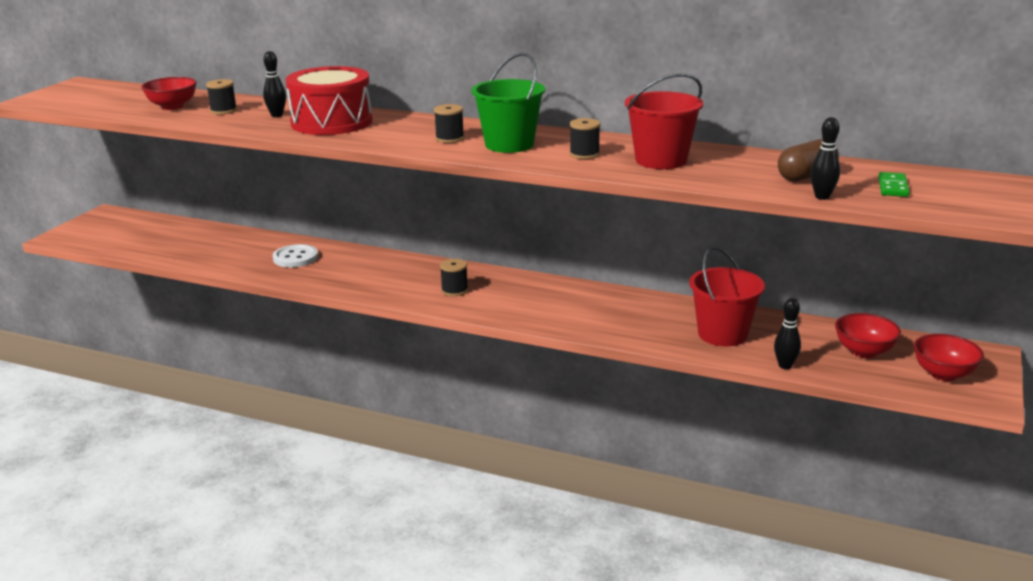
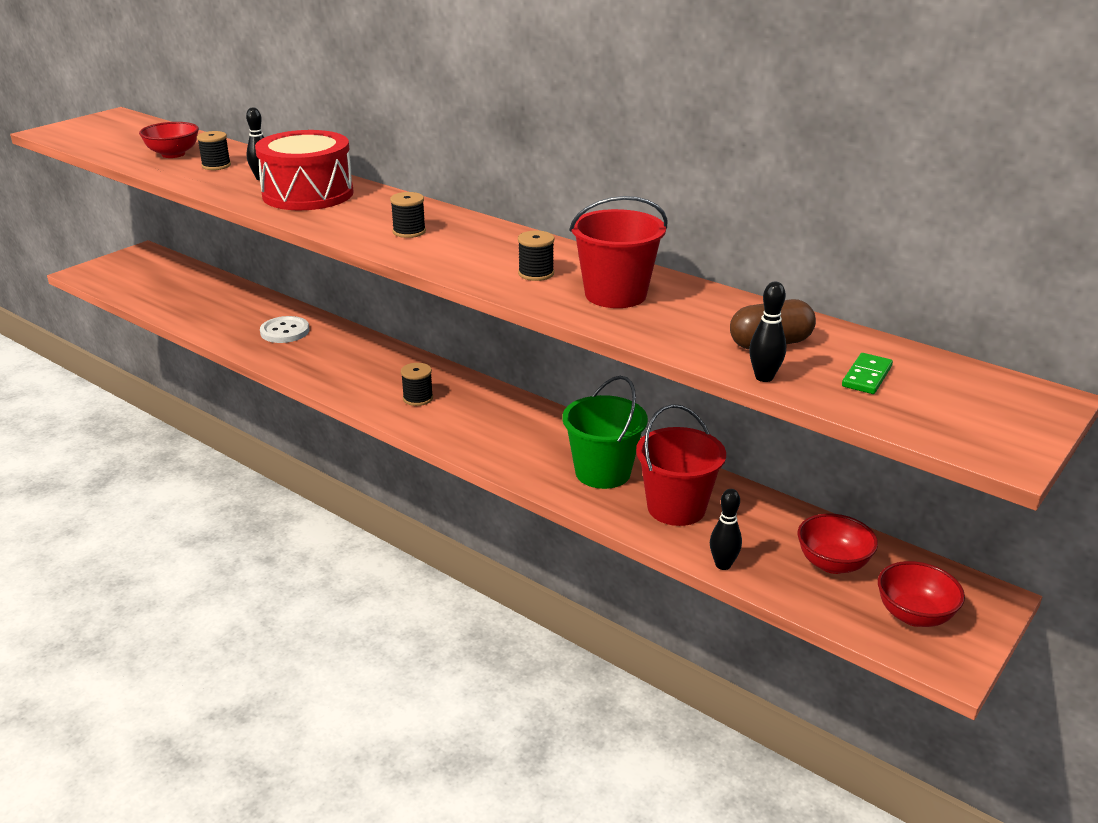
camera: 15 degrees right, 5 degrees up
(509, 145) = (465, 249): green bucket -> green bucket (602, 472)

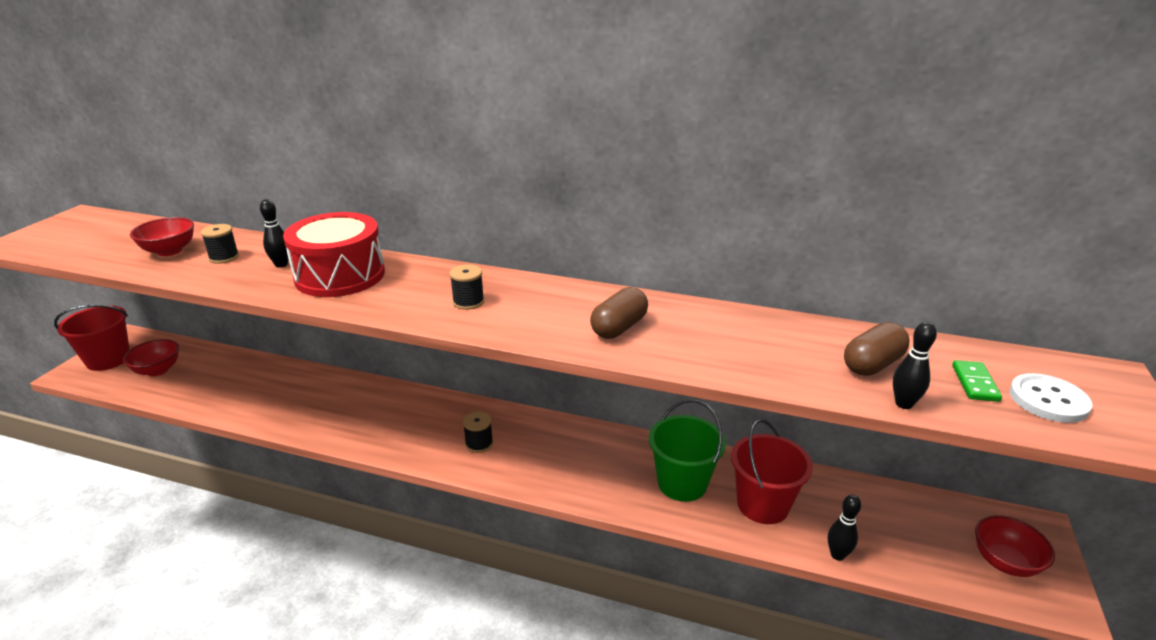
camera: 20 degrees left, 0 degrees up
(285, 331) = (315, 398): white button -> white button (1048, 400)
(536, 273) = (619, 328): black spool -> brown capsule
(615, 294) = (705, 337): red bucket -> red bucket (108, 359)
(832, 563) = (913, 528): red bowl -> red bowl (157, 370)

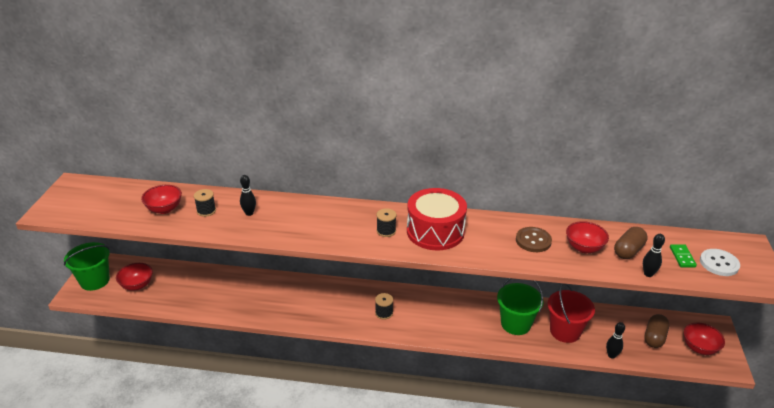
camera: 10 degrees left, 5 degrees up
(108, 359) = (95, 281): red bucket -> green bucket
(340, 275) = (294, 218): red drum -> red drum (435, 231)
(619, 328) = (483, 240): brown capsule -> brown capsule (654, 337)
(704, 335) = (533, 241): none -> brown button
(791, 353) = (584, 248): none -> red bowl

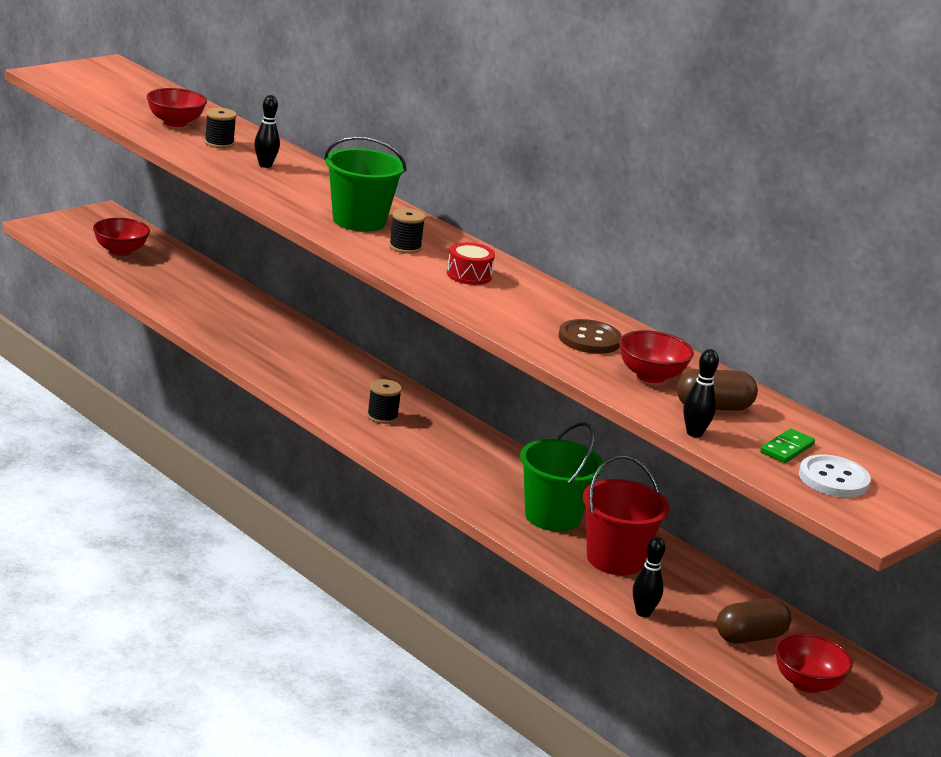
camera: 35 degrees right, 10 degrees down
(95, 281) = (80, 226): green bucket -> green bucket (359, 221)
(435, 231) = (469, 275): red drum -> red drum, size x0.46

